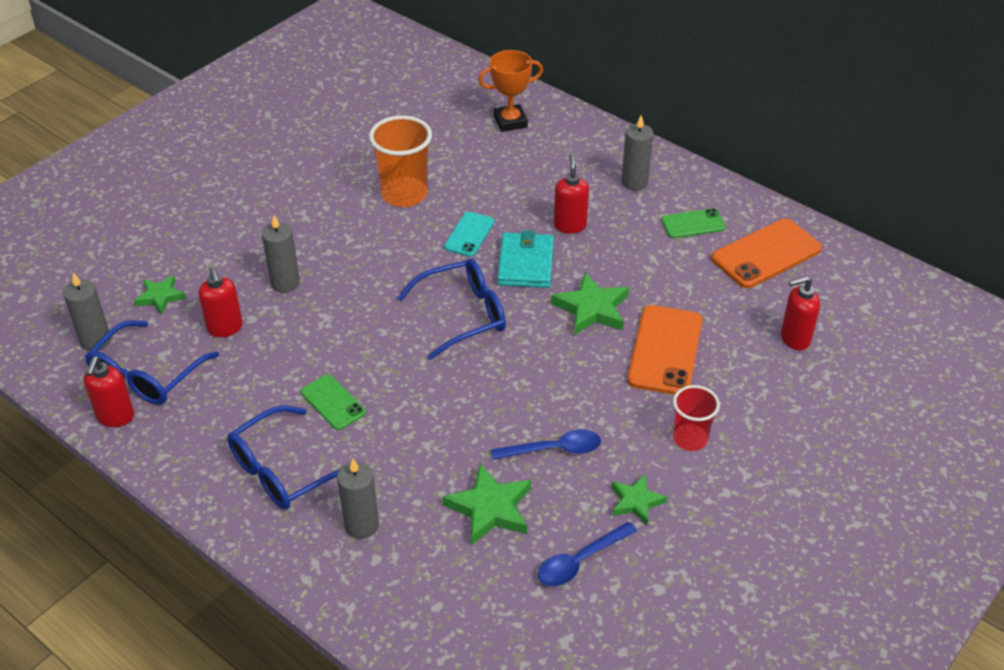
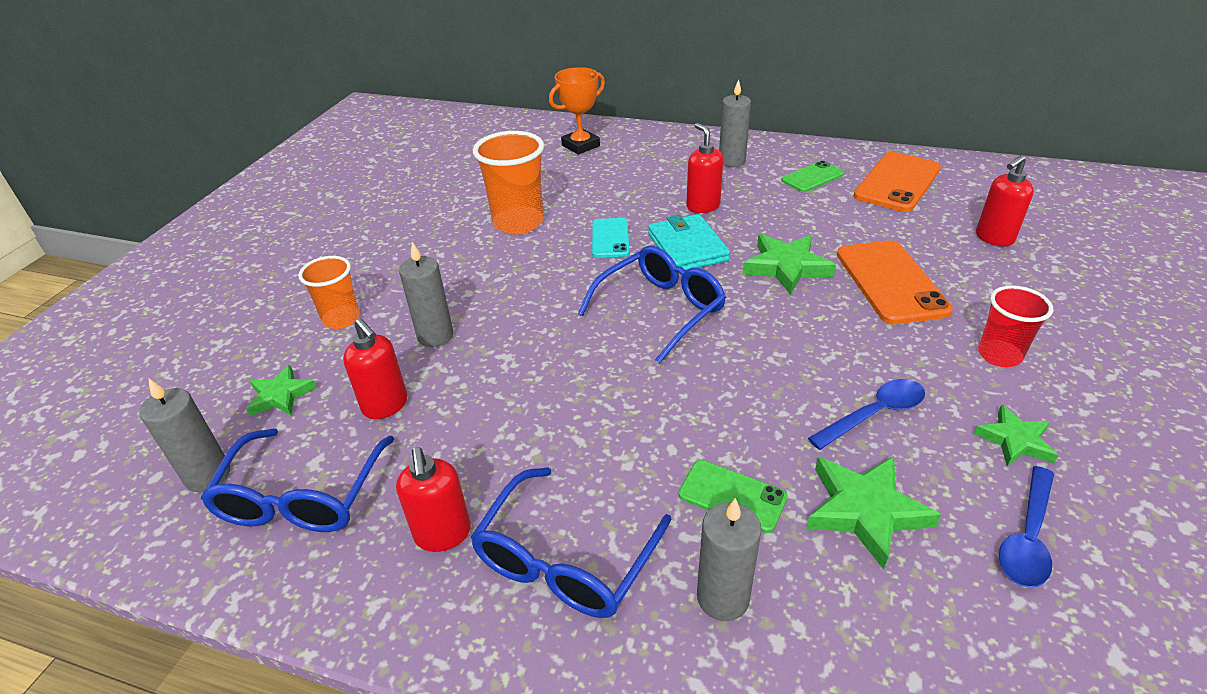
camera: 20 degrees left, 5 degrees down
(115, 417) = (277, 571): red soap dispenser -> red soap dispenser (443, 534)
(225, 245) = (341, 319): none -> orange cup
(333, 402) = (576, 448): green phone -> green phone (732, 496)

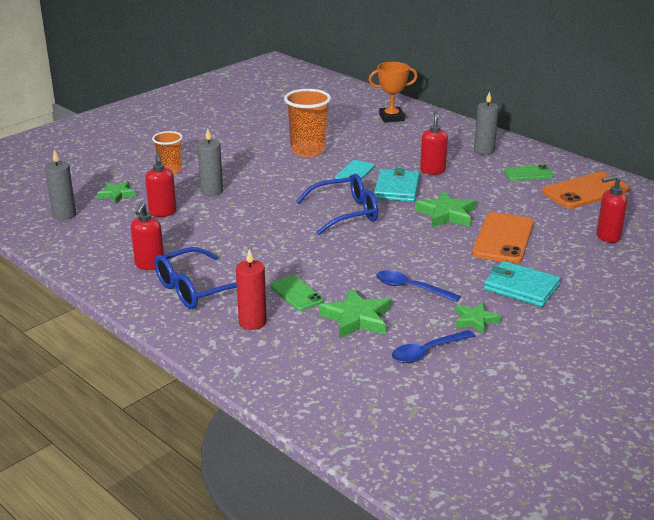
camera: 25 degrees right, 10 degrees down
(302, 497) = (99, 234): blue glasses -> none
(722, 598) = (252, 322): grey candle -> red candle
(874, 414) = (411, 288): blue spoon -> blue spoon turned 150 degrees counterclockwise
(999, 355) = (521, 287): red cup -> turquoise wallet

